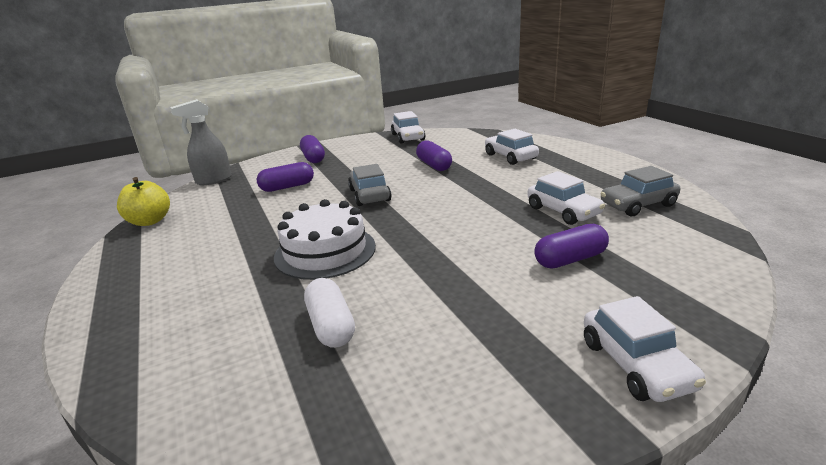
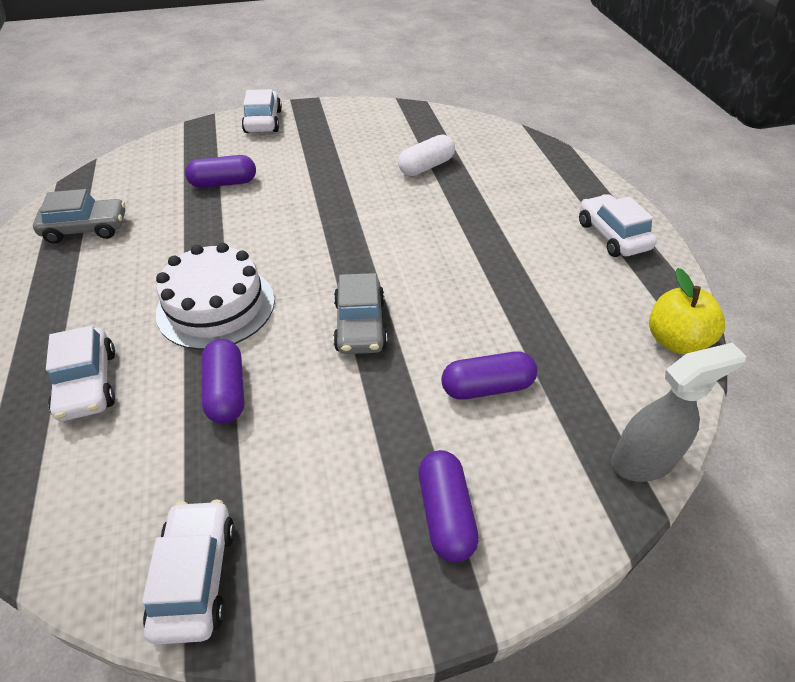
camera: 170 degrees left, 20 degrees up
(325, 251) = (428, 234): white cake -> white cake (216, 306)
(331, 326) = (426, 167): white capsule -> white capsule turned 60 degrees clockwise
(563, 211) = (165, 236): white car -> white car (612, 235)

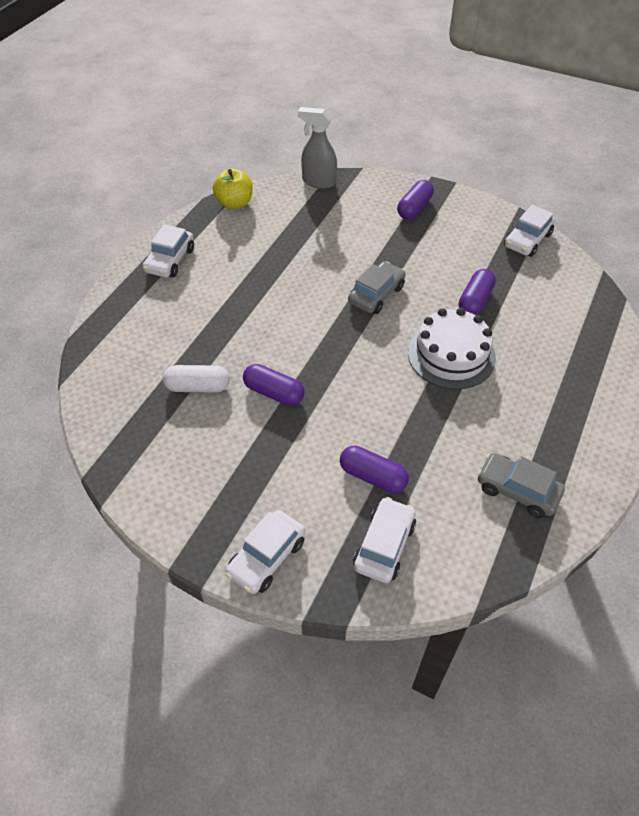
camera: 140 degrees left, 5 degrees up
(88, 384) = (551, 346): white car -> white car (384, 545)
(487, 387) = (346, 234): purple capsule -> purple capsule (274, 393)

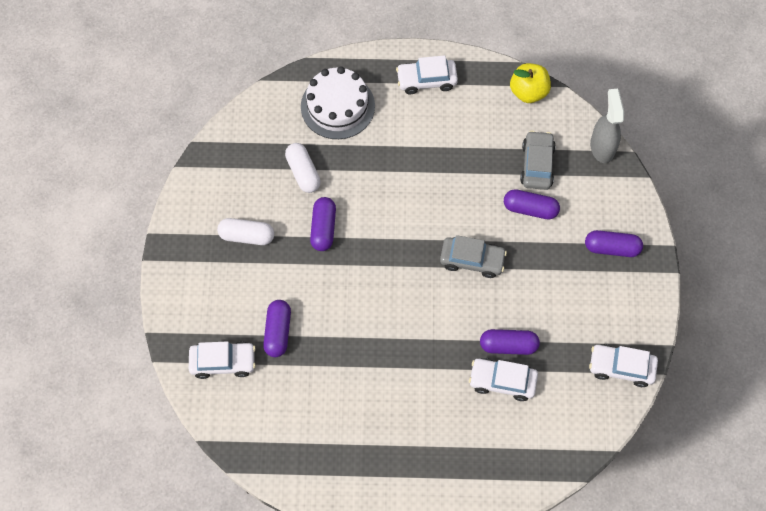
camera: 65 degrees right, 15 degrees up
(239, 464) = (247, 236): none -> white capsule
(266, 557) = (181, 289): white car -> white car (502, 381)
(348, 241) = (530, 209): none -> purple capsule
(451, 355) = (430, 347): white cake -> white cake (337, 106)
(517, 490) = (312, 441): grey car -> grey car (537, 165)

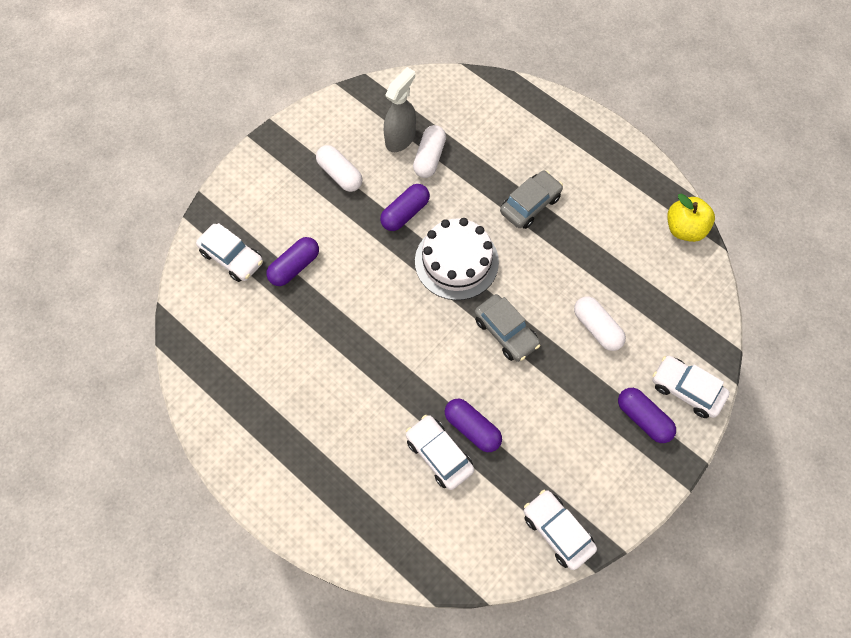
camera: 40 degrees right, 0 degrees up
(337, 106) = (505, 126): white cake -> white cake (456, 261)
(426, 80) = (600, 157): white car -> white car (686, 389)
(530, 209) = (597, 328): purple capsule -> white capsule
(537, 165) = (637, 295): grey car -> grey car (530, 204)
(602, 147) = (712, 324): grey spray bottle -> grey spray bottle (400, 138)

